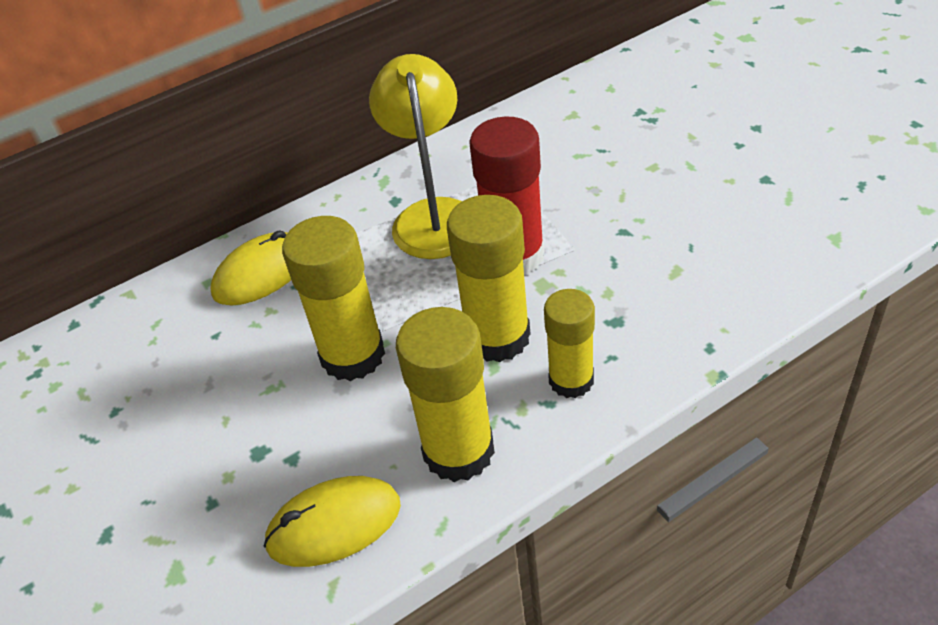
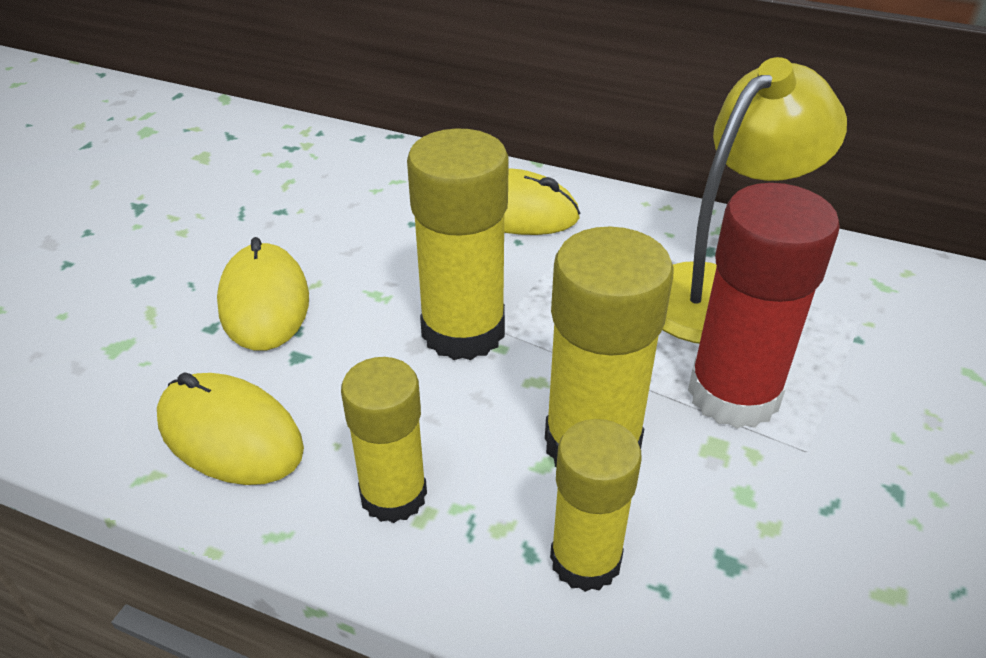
camera: 50 degrees right, 5 degrees down
(216, 459) = (264, 302): none -> yellow mouse
(458, 451) = (393, 495): yellow glue stick -> yellow glue stick, size x0.66

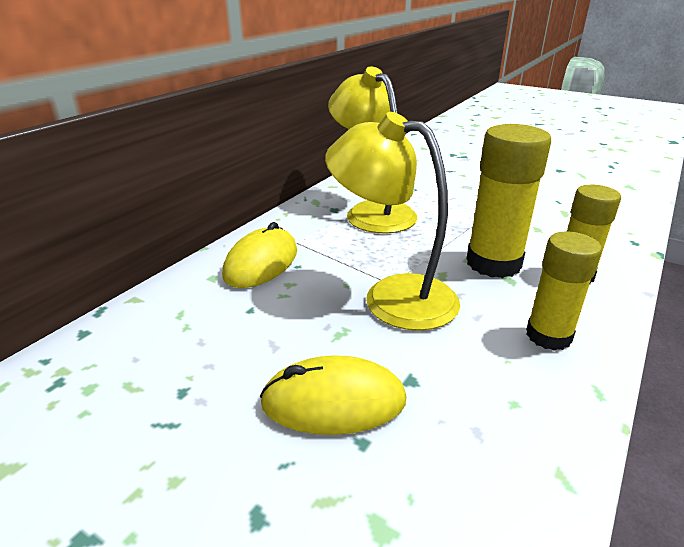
camera: 80 degrees left, 10 degrees down
(230, 434) = (506, 421): yellow mouse -> none
(463, 331) = (392, 296): yellow glue stick -> yellow lamp
(733, 394) = (453, 221): red glue stick -> none

